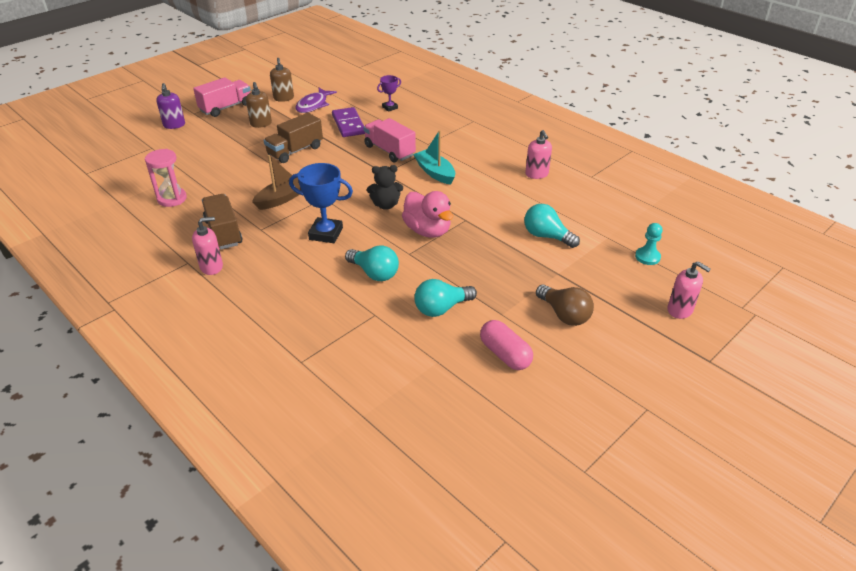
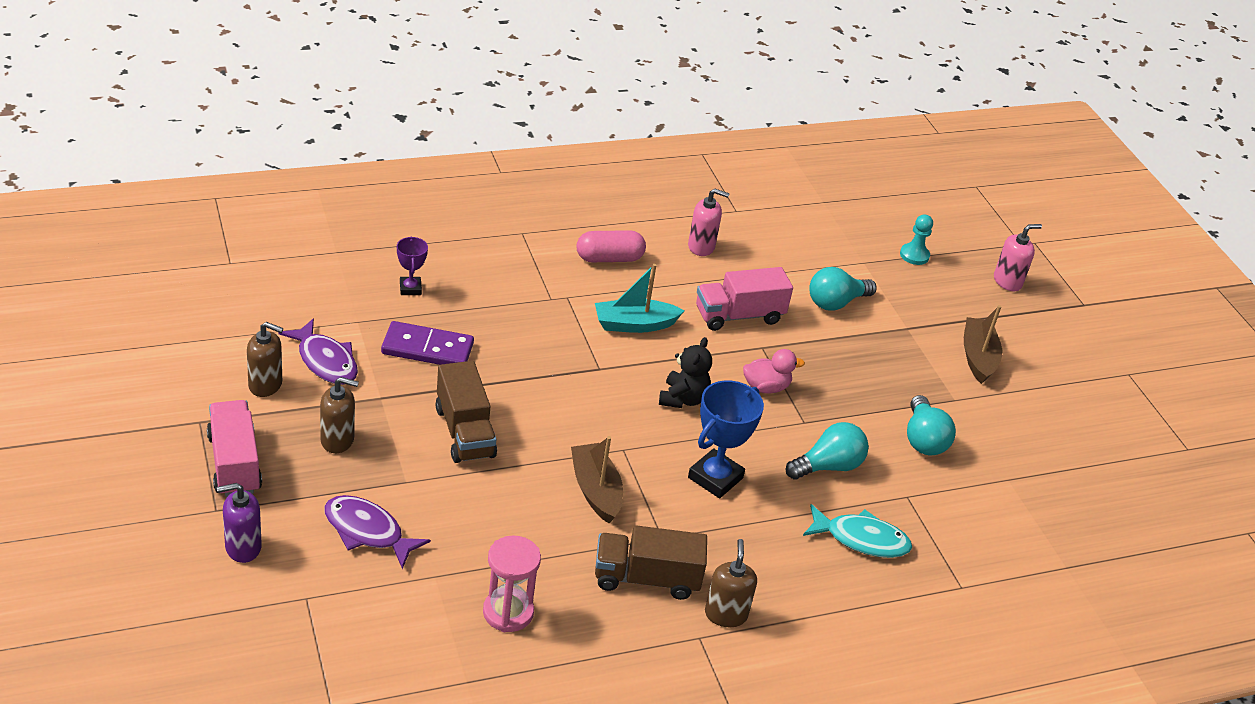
camera: 70 degrees left, 0 degrees up
(174, 125) = (243, 547): purple soap dispenser -> purple soap dispenser turned 150 degrees clockwise
(204, 148) = (367, 532): none -> purple fish
(212, 267) = (725, 614): pink soap dispenser -> brown soap dispenser
(315, 304) = (861, 539): none -> turquoise fish
(389, 151) = (543, 340): pink truck -> pink truck (739, 316)
(427, 231) = (766, 387): pink duck -> pink duck, size x0.64
(505, 354) = (1019, 426): pink capsule -> pink capsule (609, 258)
(564, 314) = (978, 357): brown light bulb -> brown boat

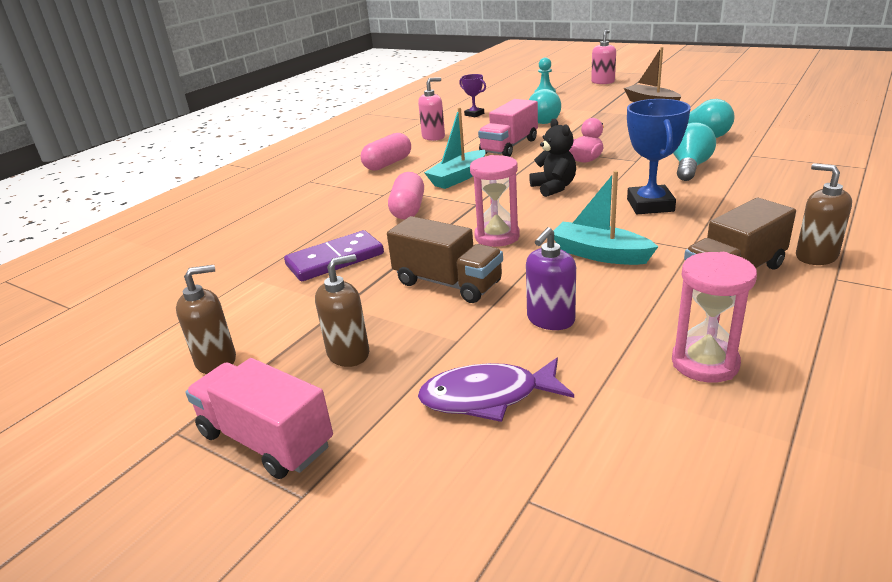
camera: 30 degrees left, 10 degrees down
(243, 547) = (384, 509): purple soap dispenser -> purple soap dispenser (550, 320)
(325, 361) = (255, 313): purple fish -> none
(410, 288) = (267, 240): purple trophy -> purple trophy (474, 114)
(544, 333) = (408, 209): none -> pink capsule
(559, 416) = (497, 236): none -> pink hourglass
(595, 490) = (599, 254): brown boat -> turquoise boat
(861, 539) = (779, 181): turquoise fish -> none

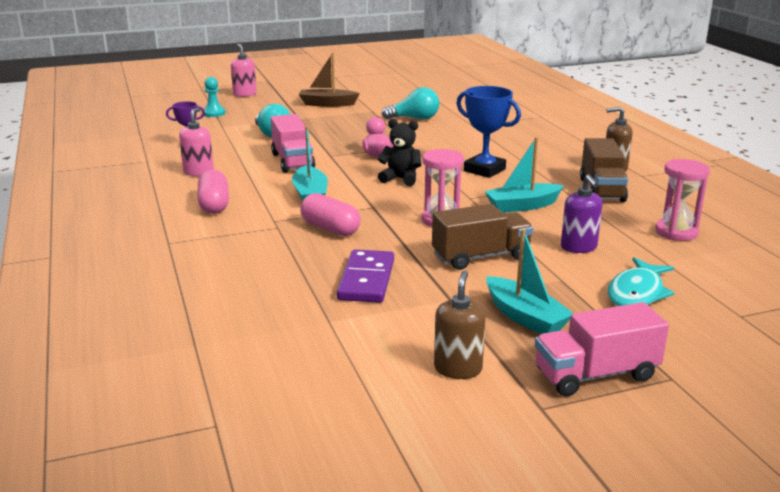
camera: 55 degrees left, 5 degrees down
(349, 353) = (525, 317): brown soap dispenser -> turquoise boat
(487, 397) = (637, 293): purple fish -> turquoise fish
(690, 167) = (454, 141): turquoise light bulb -> none

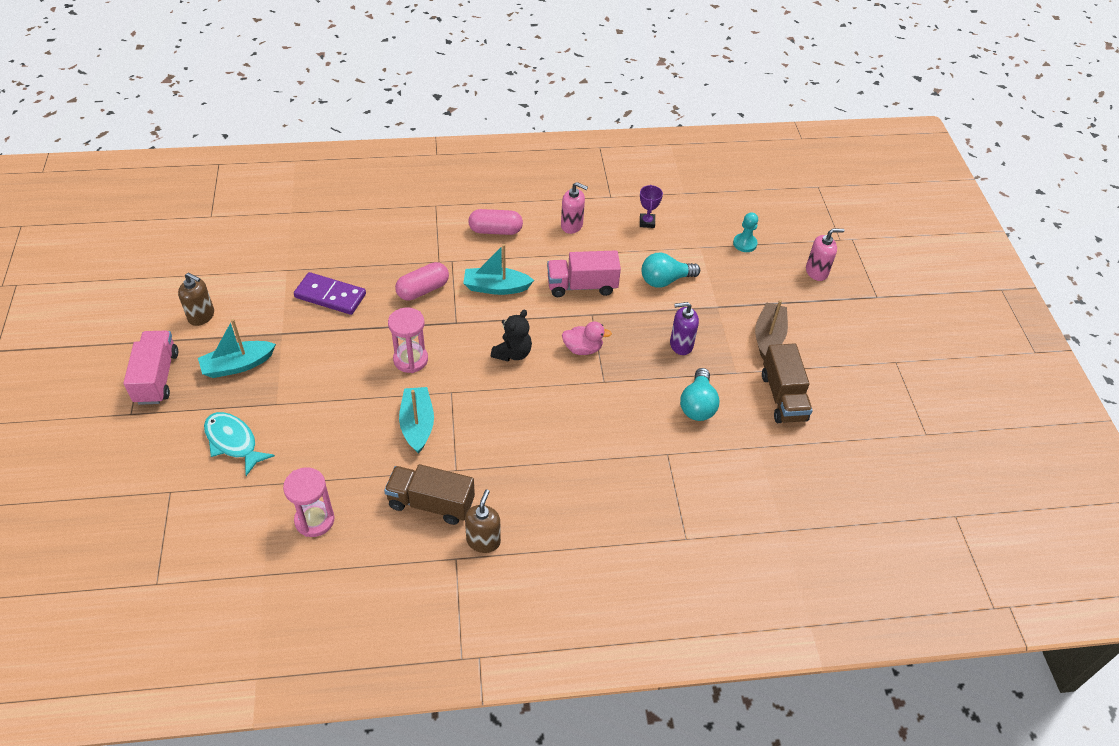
camera: 100 degrees right, 25 degrees up
(481, 257) = (334, 367): brown truck -> brown truck (783, 397)
(484, 170) = (515, 423): blue trophy -> none
(579, 247) = (320, 435): purple soap dispenser -> purple soap dispenser (681, 345)

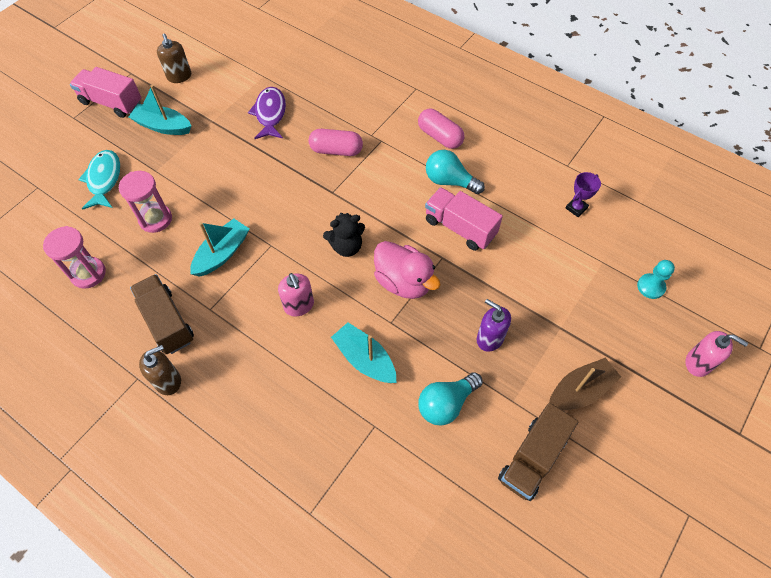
camera: 45 degrees right, 10 degrees up
(157, 377) = (111, 103): pink truck -> pink truck turned 105 degrees counterclockwise
(330, 296) = (270, 114): purple domino -> purple fish
(410, 360) = (270, 199): pink hourglass -> pink hourglass (155, 219)
(496, 287) = (391, 184): turquoise boat -> turquoise boat (365, 359)
(572, 225) = (506, 170): pink soap dispenser -> pink soap dispenser (299, 306)
(583, 349) = (403, 282): pink duck -> pink duck, size x1.57
(665, 280) = (537, 271): turquoise light bulb -> turquoise light bulb (449, 181)

